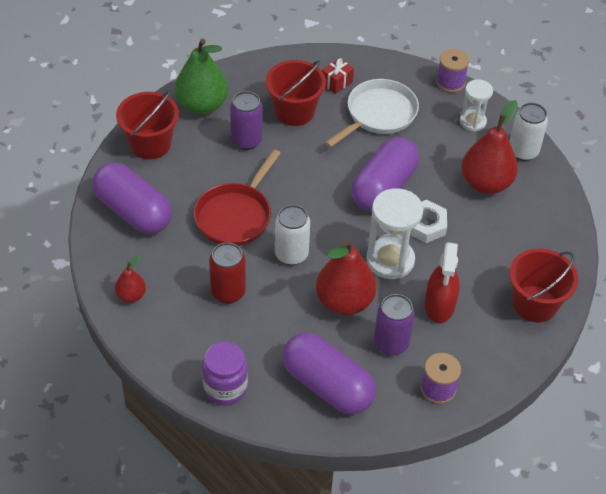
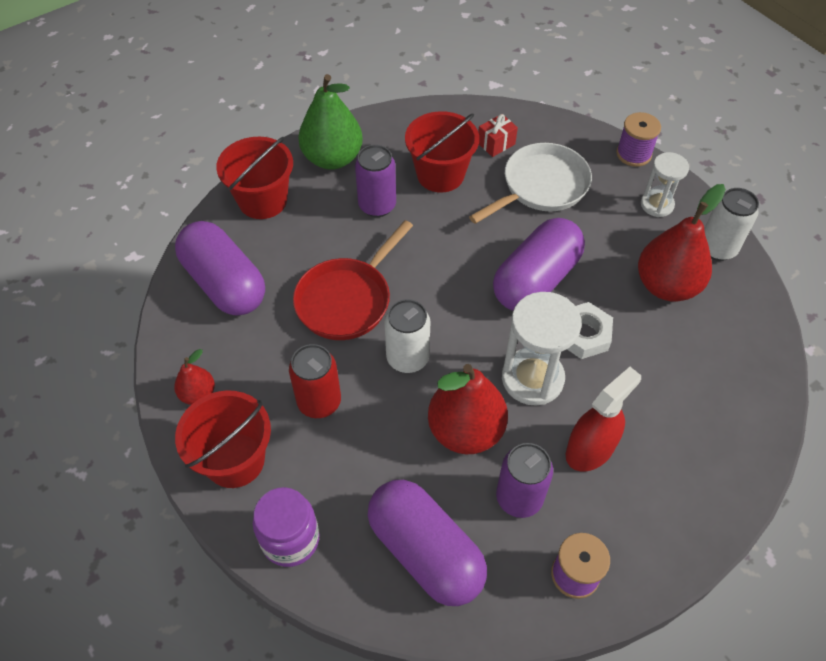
camera: 10 degrees right, 5 degrees up
(439, 305) = (590, 449): red spray bottle -> red spray bottle turned 150 degrees counterclockwise
(535, 304) = (719, 460): red bucket -> red bucket (235, 460)

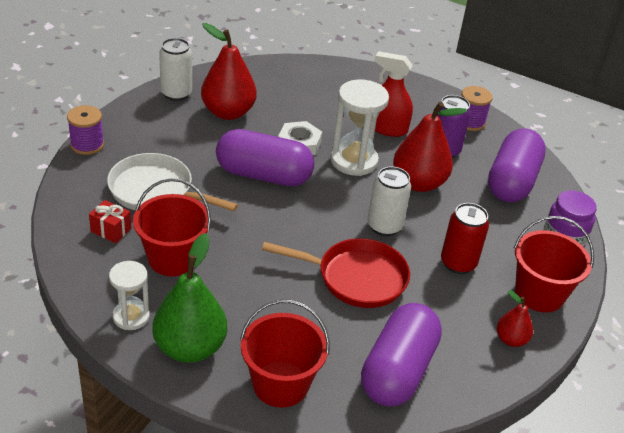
camera: 120 degrees left, 15 degrees down
(377, 206) = (237, 291): purple can -> none
(657, 204) = (144, 126): white hourglass -> white hourglass (131, 317)

